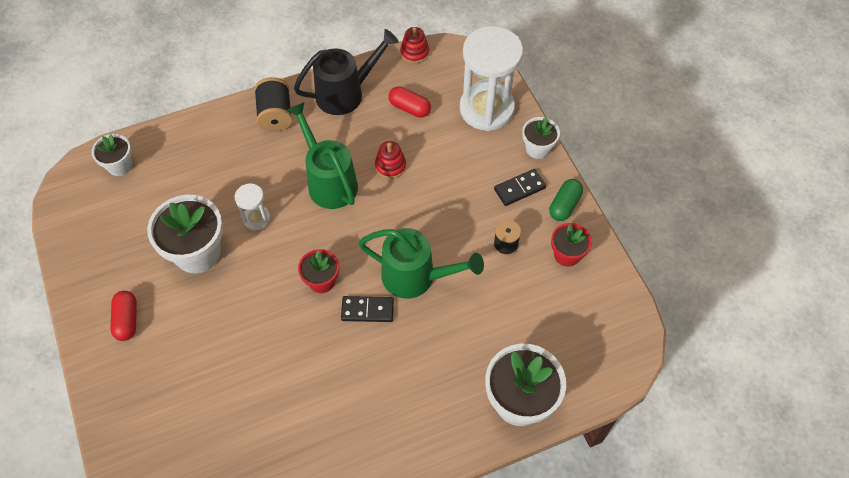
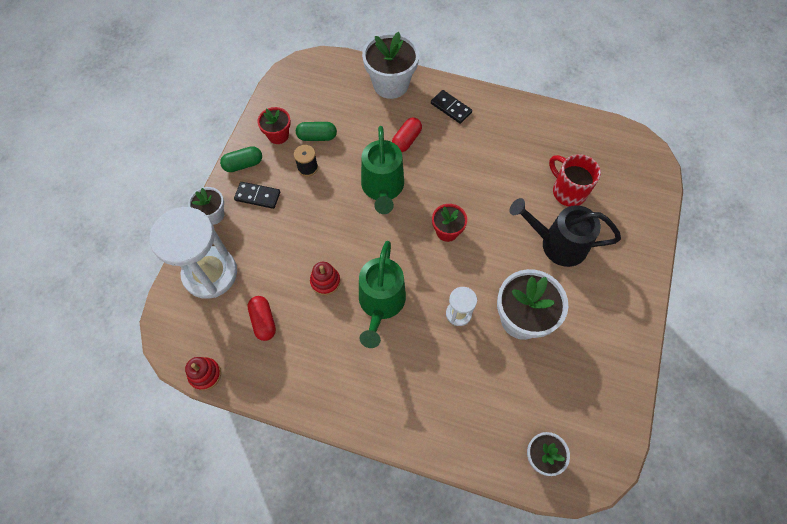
camera: 140 degrees left, 5 degrees up
(127, 320) = (604, 302): red capsule -> red capsule (406, 140)
(228, 414) = (567, 191): none -> red mug
(275, 115) = (373, 403): black spool -> none
(346, 93) = (297, 378): black watering can -> black watering can (556, 244)
(367, 310) = (432, 191): black domino -> black domino (451, 108)
(416, 277) = (383, 189): green watering can -> green watering can turned 150 degrees counterclockwise
(530, 281) = (317, 137): none -> green capsule

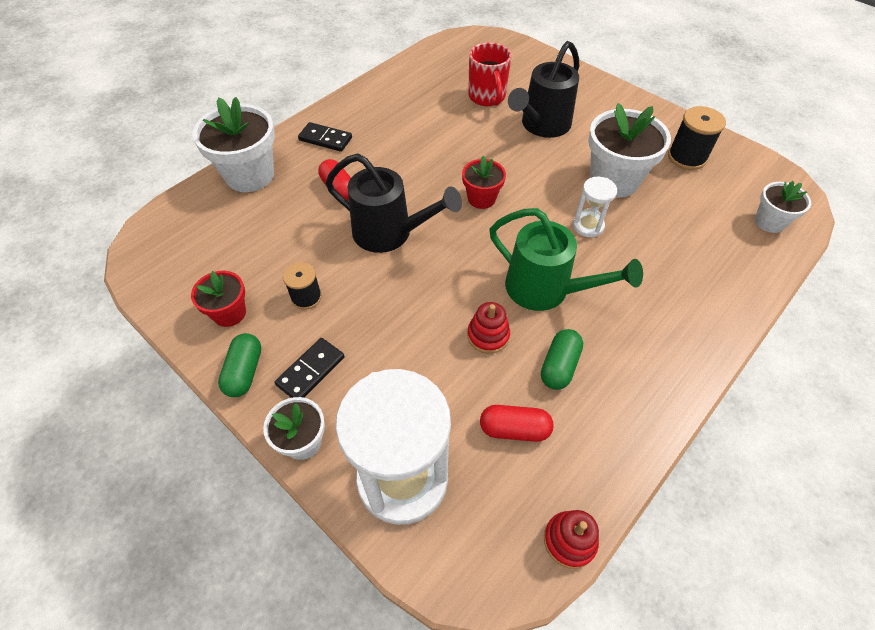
camera: 65 degrees left, 10 degrees down
(317, 137) = (266, 271): green capsule -> green capsule (559, 366)
(383, 189) = (390, 233): green watering can -> black watering can
(451, 108) = (325, 139): black domino -> black domino turned 45 degrees clockwise
(567, 191) = (487, 97): red mug -> red mug turned 90 degrees counterclockwise
(587, 371) = (686, 157): none -> black spool

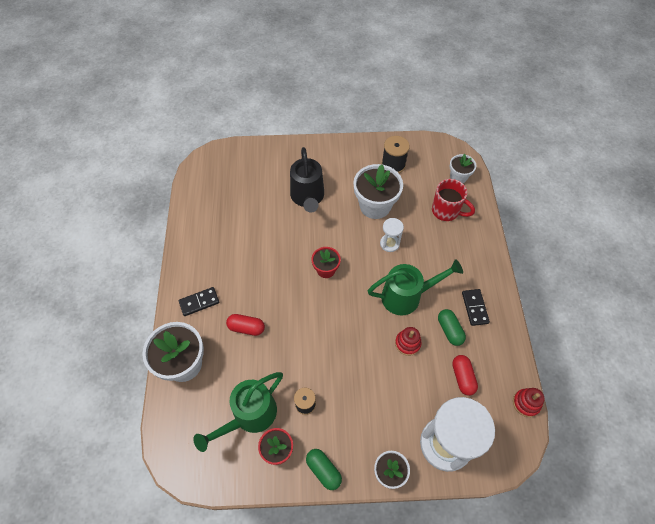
camera: 45 degrees left, 5 degrees up
(245, 262) = (249, 416): none -> green watering can
(311, 371) = (353, 438): black domino -> black domino (475, 308)
(390, 233) = (304, 330): black watering can -> none
(487, 97) = (259, 200): red mug -> red mug (446, 211)
(514, 429) = (462, 377): red capsule -> red capsule turned 60 degrees counterclockwise

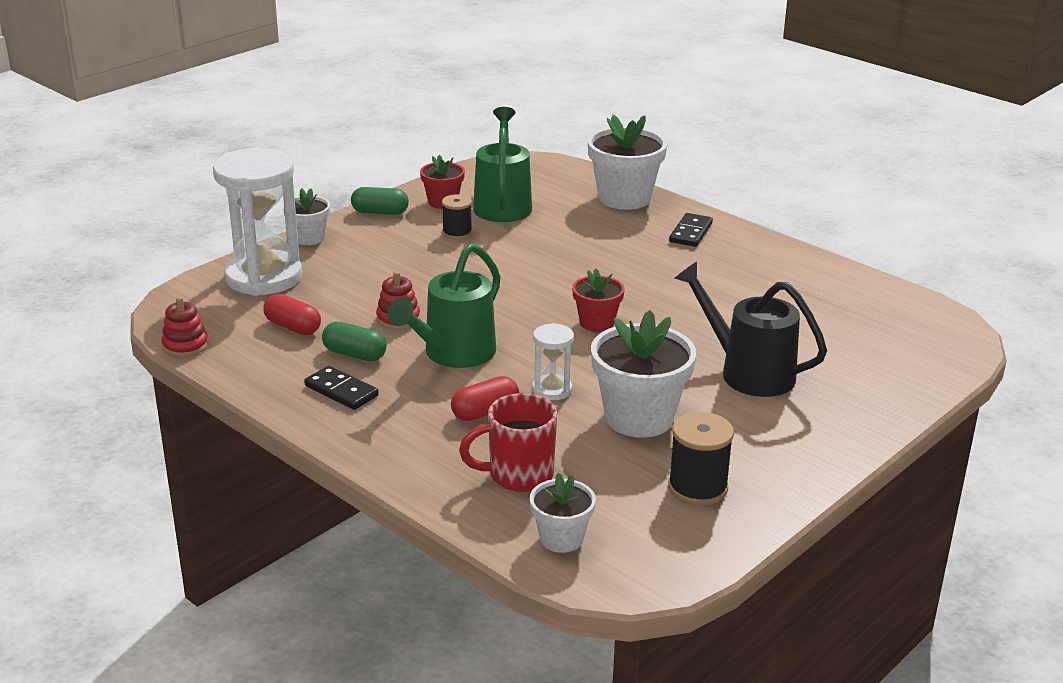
camera: 135 degrees right, 30 degrees down
(246, 328) = (606, 242): red capsule -> red capsule (485, 412)

